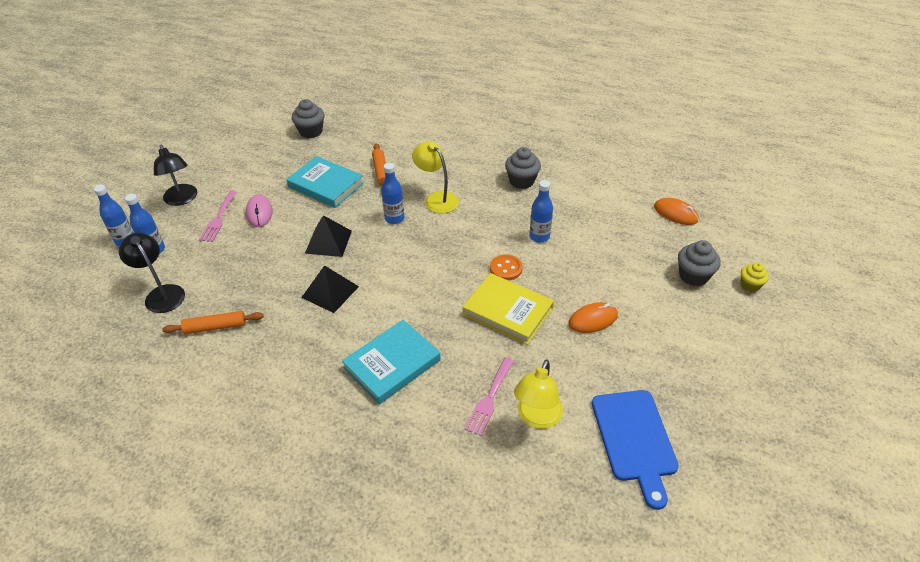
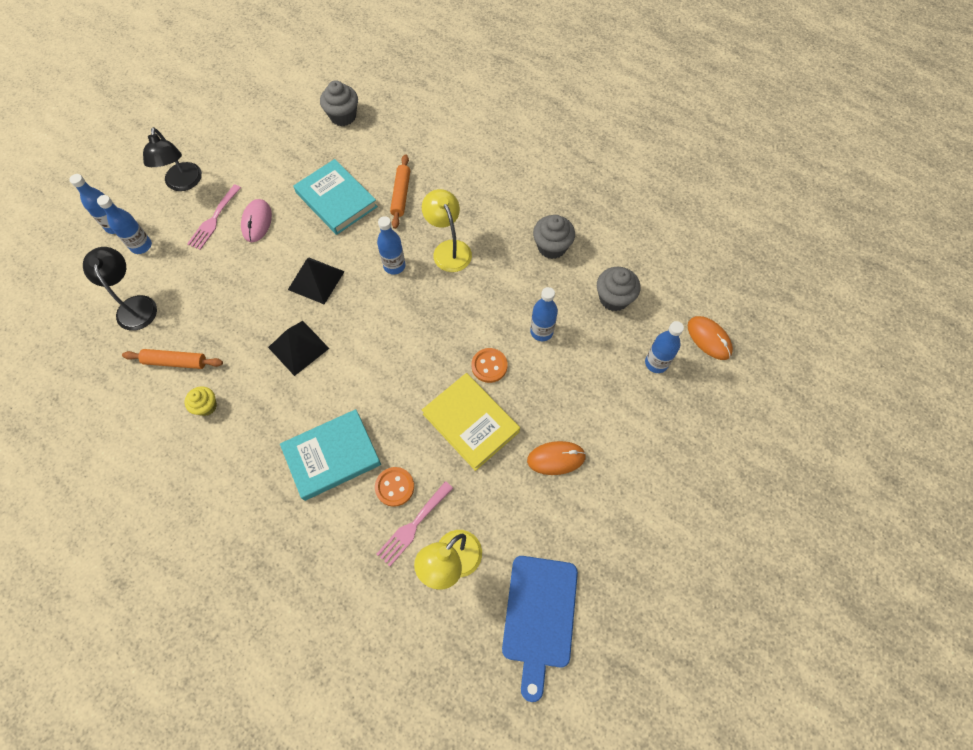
camera: 15 degrees right, 20 degrees up
(460, 373) = (394, 487): none -> orange button
(642, 237) = (656, 363): none -> blue bottle
(693, 276) = (690, 431): grey cupcake -> grey cupcake (614, 298)
(750, 285) = (749, 461): yellow cupcake -> yellow cupcake (206, 406)

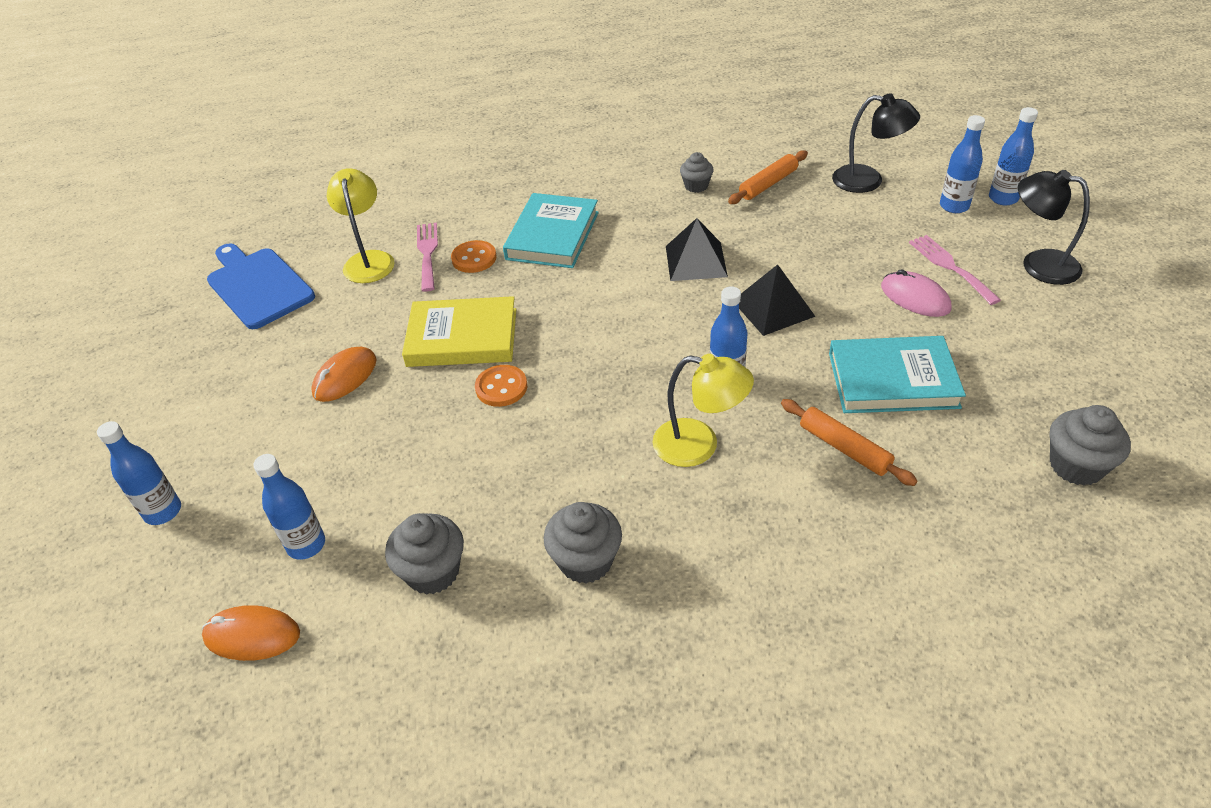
camera: 135 degrees right, 20 degrees down
(206, 406) = (696, 186): yellow cupcake -> grey cupcake
(541, 332) = (483, 460): blue bottle -> blue bottle (163, 511)

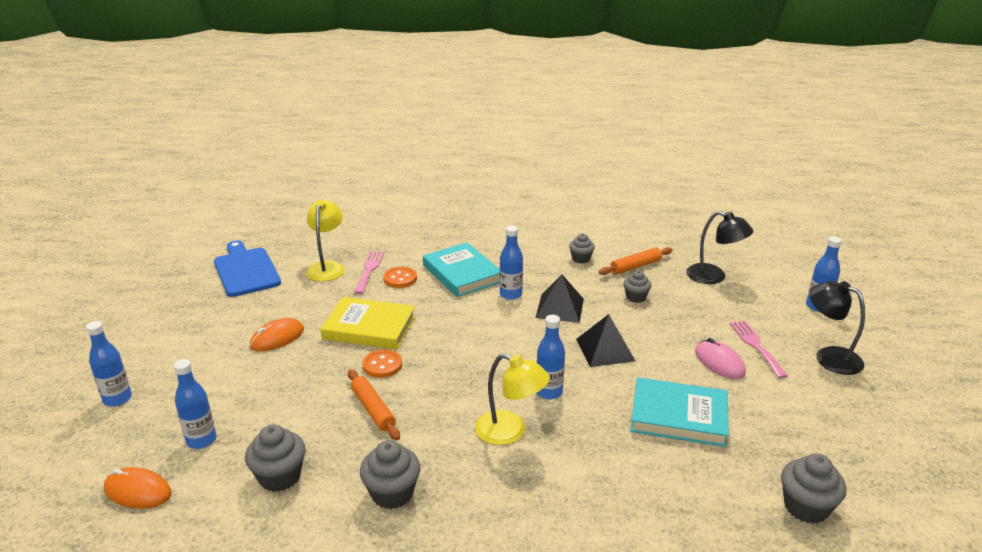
camera: 10 degrees right, 15 degrees down
(552, 235) = (462, 273): turquoise book -> turquoise book turned 60 degrees counterclockwise
(784, 228) = (635, 297): none -> grey cupcake
(844, 448) = (621, 456): orange rolling pin -> orange rolling pin (373, 409)
(954, 206) = (775, 305): blue bottle -> blue bottle (510, 294)

